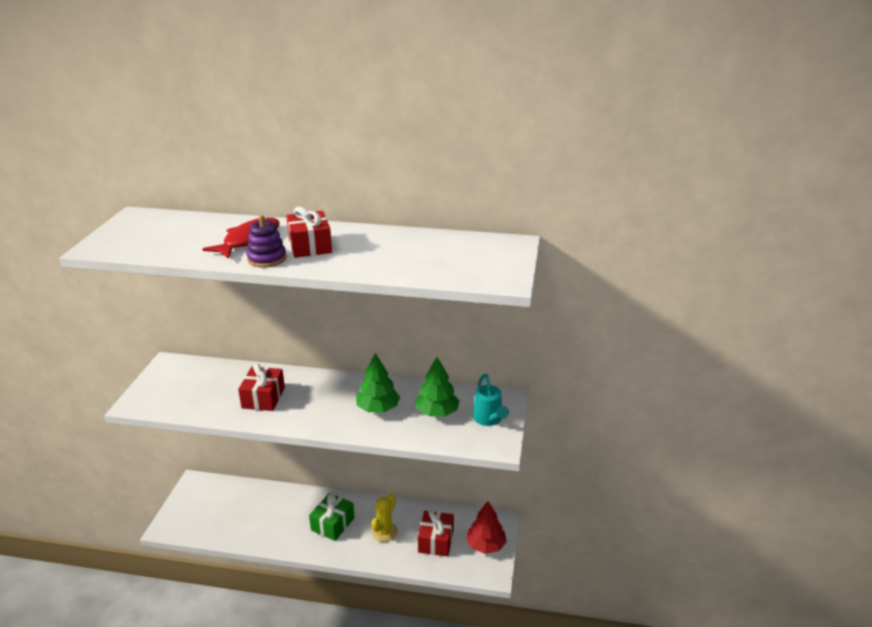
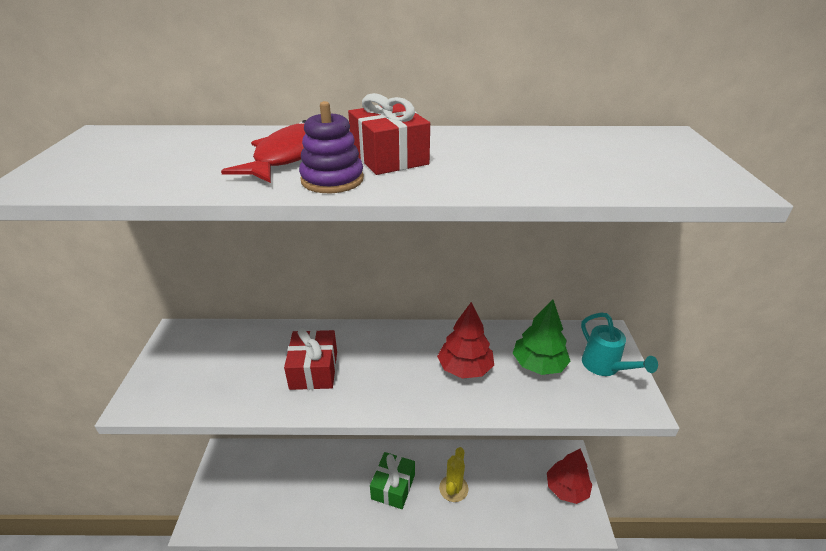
camera: 10 degrees left, 5 degrees up
(378, 409) = (465, 368): green tree -> red tree
(436, 541) = (512, 491): red gift -> none

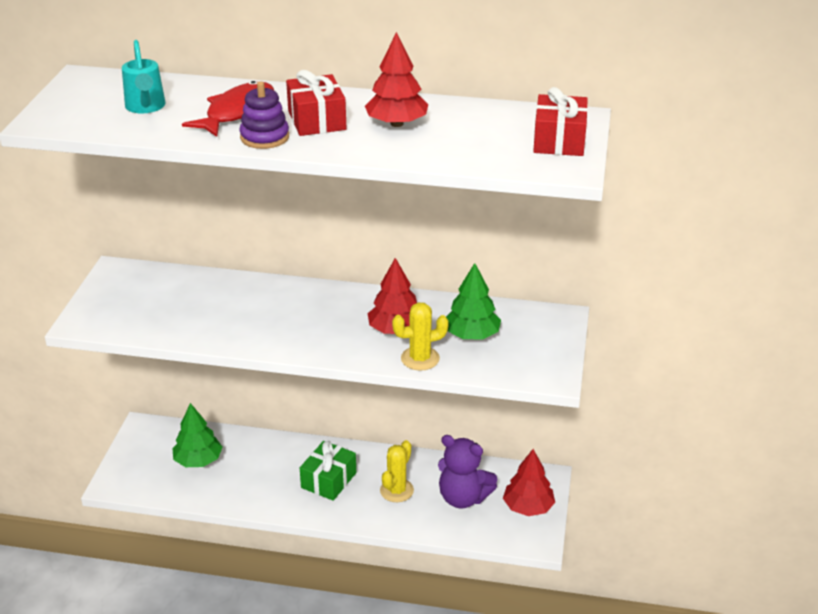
camera: 10 degrees right, 0 degrees up
(275, 483) = (198, 460): none -> green tree
(314, 370) = (246, 315): red gift -> red gift (559, 141)
(483, 154) = (396, 124): none -> red tree
(502, 400) = (420, 358): none -> yellow cactus
(510, 487) = (463, 498): none -> purple teddy bear
(605, 367) = (539, 345): turquoise watering can -> turquoise watering can (145, 108)

